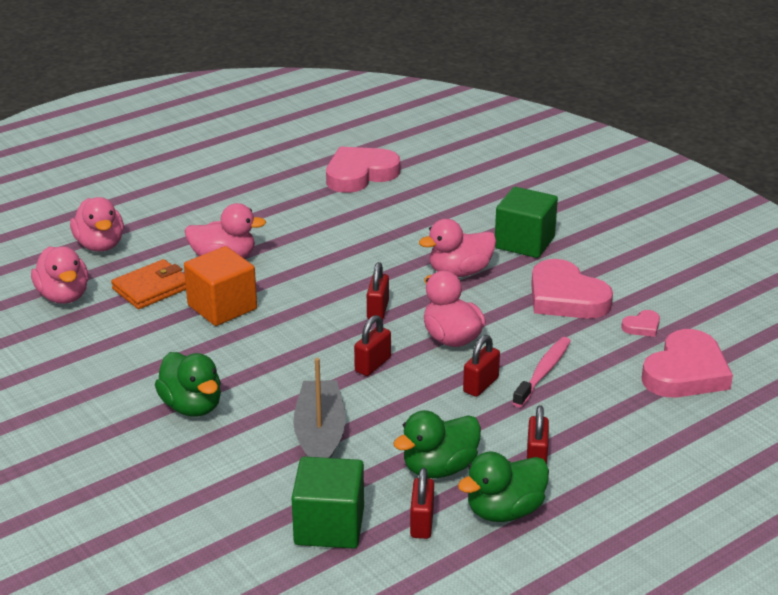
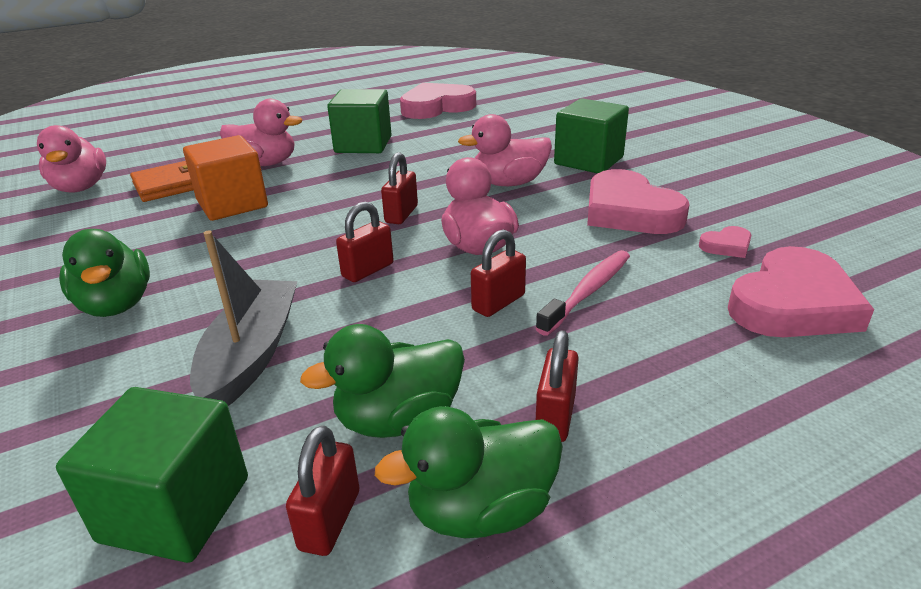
camera: 10 degrees right, 0 degrees up
(100, 245) = (155, 149): pink duck -> none
(307, 230) = (363, 144): none -> green cube

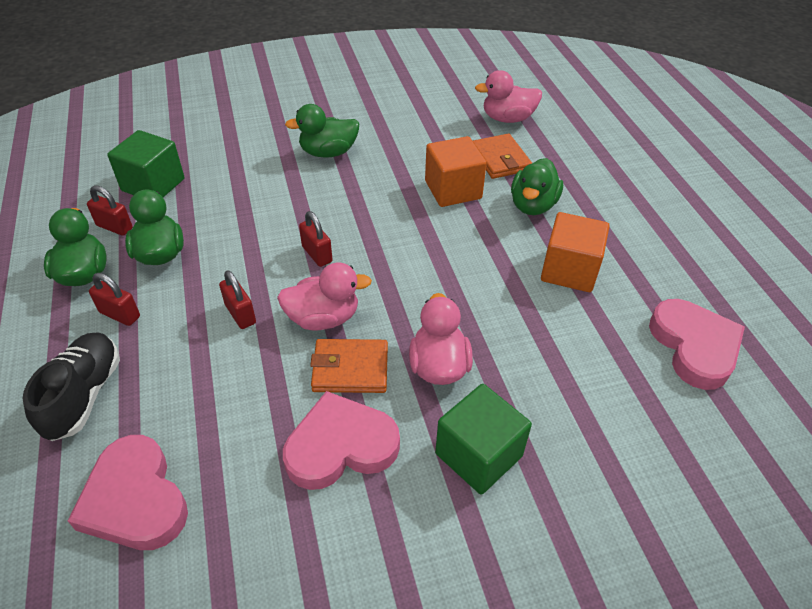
camera: 100 degrees right, 15 degrees up
(251, 354) = (249, 203): grey boat -> none
(265, 164) = (533, 205): pink duck -> green duck
(363, 144) = (569, 270): green cube -> orange cube
(401, 214) = (398, 280): red padlock -> none
(539, 220) = (350, 369): none -> orange wallet
(588, 292) = (226, 368): pink toothbrush -> none
(715, 395) = (84, 395): none -> black shoe
(726, 246) = (241, 499): pink heart -> none

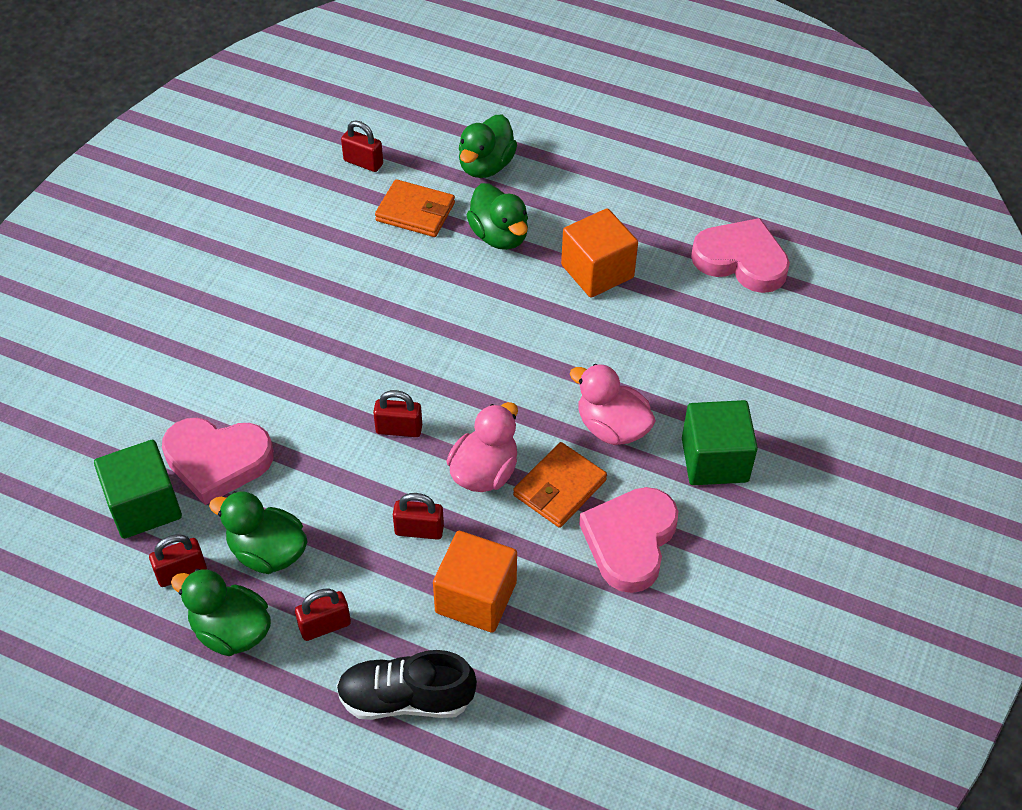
camera: 50 degrees left, 5 degrees up
(84, 395) = (406, 698): black shoe -> black shoe turned 45 degrees counterclockwise
(135, 499) = (558, 709): pink heart -> pink heart (217, 461)
(328, 152) = (257, 330): green duck -> green duck (486, 166)
(453, 190) = (419, 275): orange cube -> orange cube (476, 597)
(507, 118) = (363, 162): pink duck -> red padlock

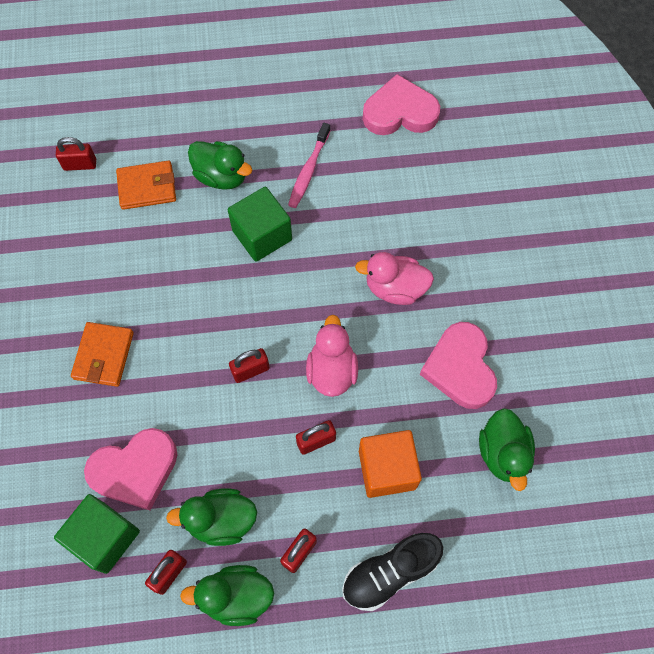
camera: 30 degrees left, 15 degrees up
(486, 166) = (174, 123): green duck -> green duck (503, 453)
(559, 488) = (389, 354): orange wallet -> orange wallet (103, 356)
(597, 271) = (308, 170): orange cube -> pink toothbrush
(714, 460) = (476, 276): green cube -> green cube (262, 235)

